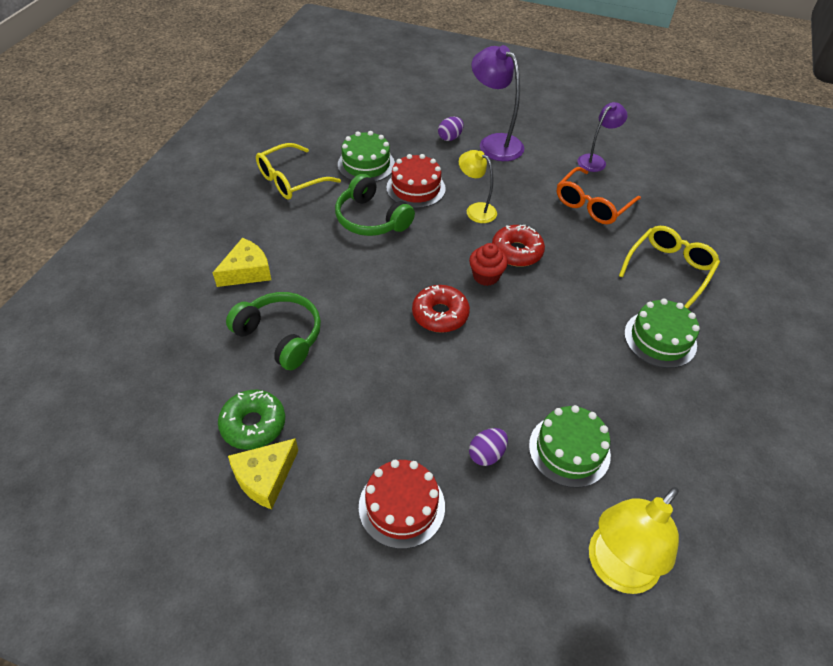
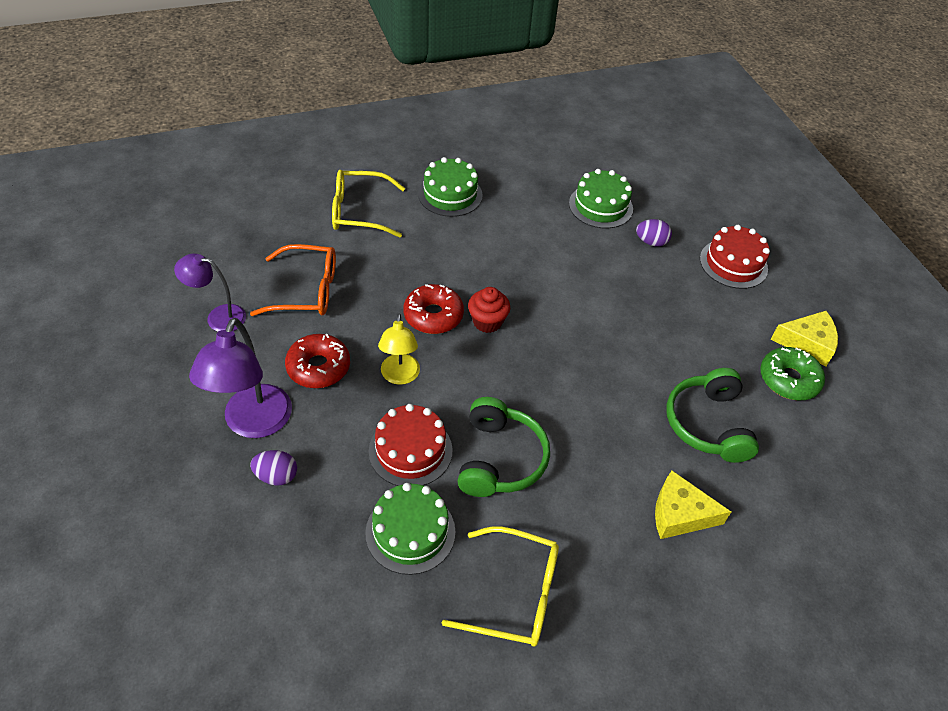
camera: 130 degrees left, 0 degrees up
(440, 314) = (564, 329): red donut -> red donut (318, 367)
(615, 569) = (653, 162): yellow lamp -> none

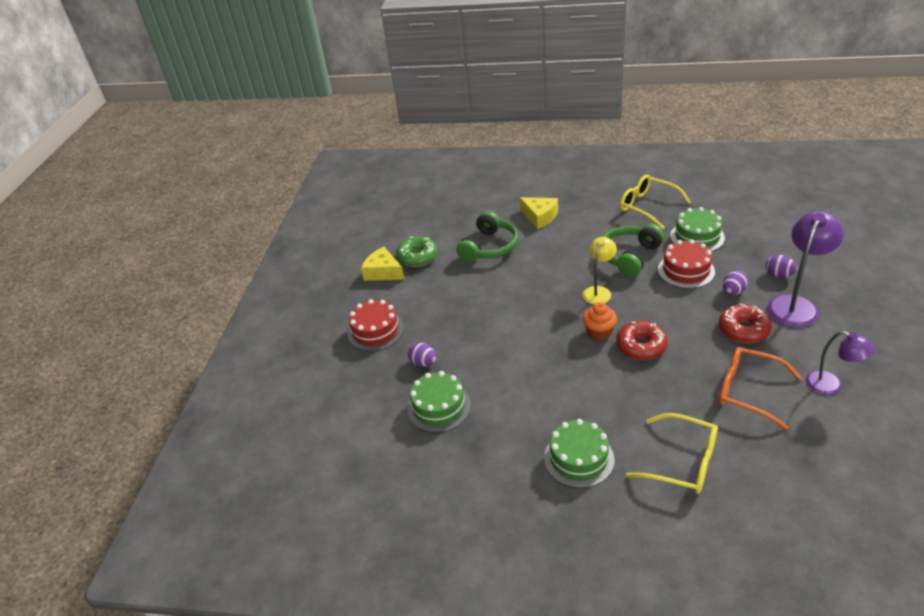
camera: 145 degrees left, 10 degrees down
(338, 426) = (733, 292): none -> purple egg
(399, 376) = (681, 311): yellow lamp -> yellow lamp (598, 291)
(487, 322) = (599, 332): red cupcake -> orange cupcake

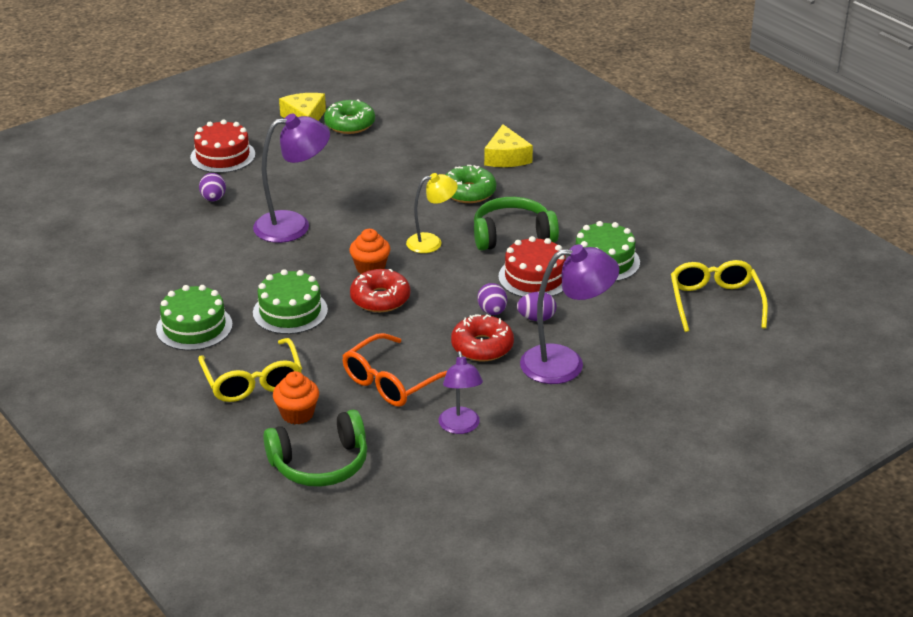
camera: 40 degrees right, 5 degrees down
(439, 407) = (171, 232): green cake -> green cake (290, 311)
(489, 247) = (417, 153): green headphones -> green headphones (320, 463)
(505, 341) = (293, 225): none -> purple lamp
(560, 249) = (469, 192): none -> green donut
(647, 206) = (617, 210): yellow glasses -> yellow glasses (715, 302)
(747, 459) = (297, 414): none -> orange cupcake
(748, 391) = (391, 382): orange glasses -> orange glasses turned 120 degrees counterclockwise
(778, 275) = (605, 335): purple egg -> purple egg (492, 311)

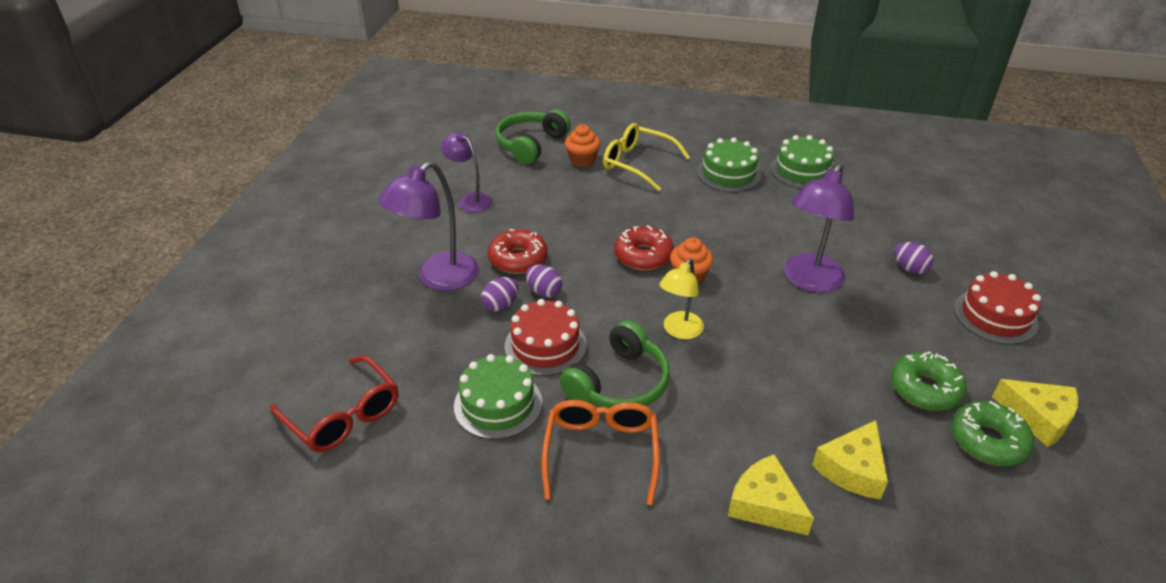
camera: 140 degrees right, 5 degrees up
(290, 311) = (689, 213): green cake -> green cake (802, 171)
(391, 382) = (551, 204): orange glasses -> orange glasses (601, 452)
(439, 147) = (852, 469): none -> yellow cheese
(469, 192) = (730, 416): green donut -> green donut (925, 389)
(715, 302) = (343, 415): yellow glasses -> red glasses

